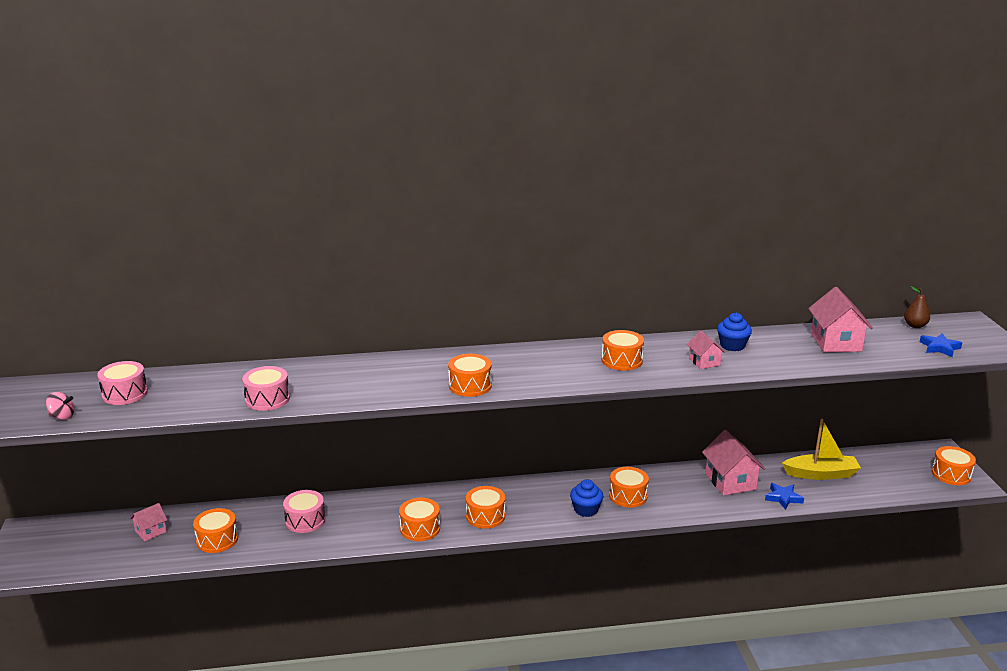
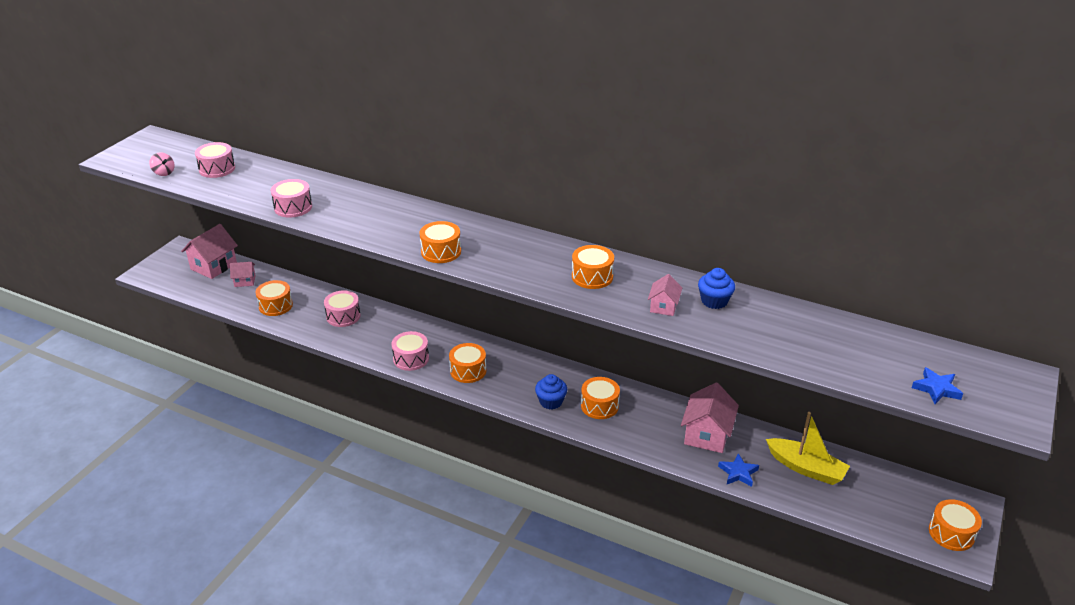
camera: 35 degrees right, 10 degrees up
(420, 528) = (411, 359): orange drum -> pink drum
(836, 342) = (826, 338): pink house -> pink house (214, 266)
(915, 326) = (946, 354): brown pear -> none

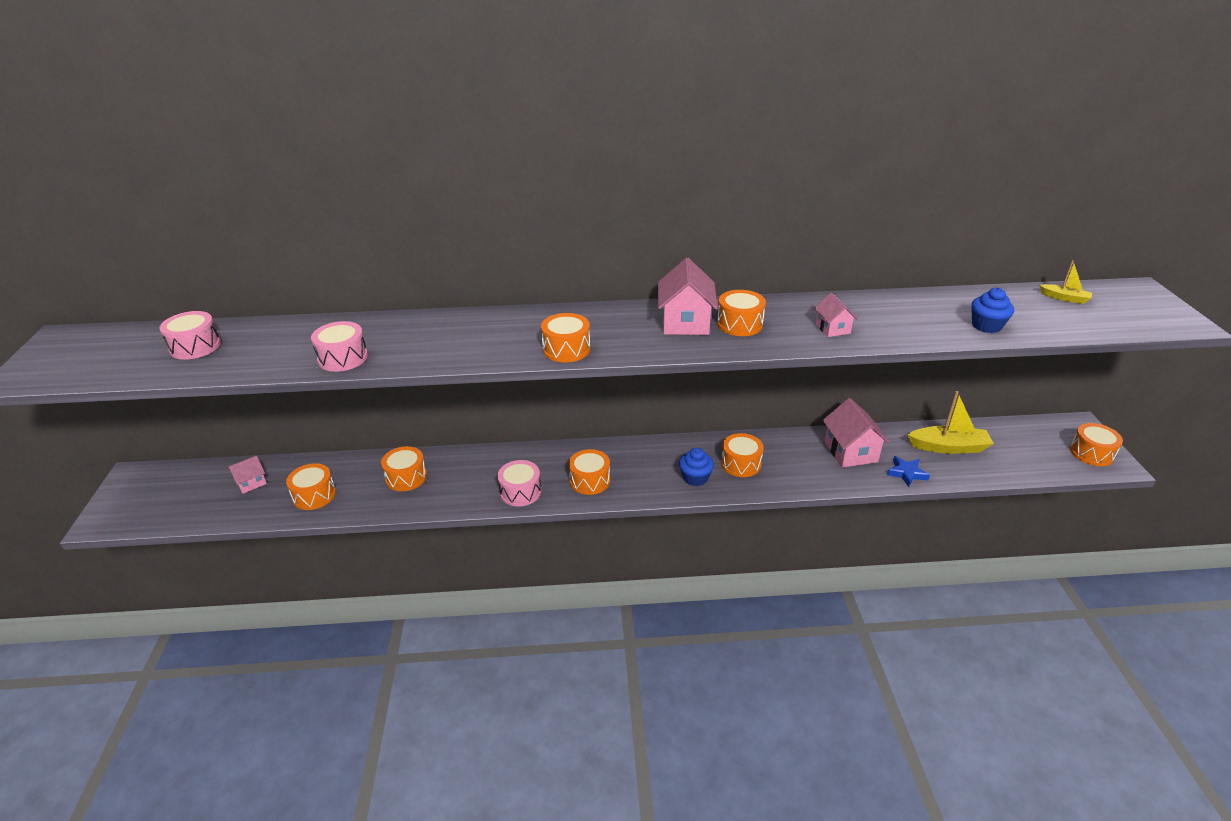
camera: 30 degrees left, 0 degrees up
(164, 173) = (120, 371): pink spinning top -> none
(214, 266) = (195, 480): pink house -> pink house (685, 322)
(343, 316) = (406, 477): pink drum -> orange drum
(714, 301) = (865, 310): blue cupcake -> blue cupcake (986, 326)
(924, 355) = (1064, 298): none -> yellow boat
(936, 389) = (1106, 319): blue star -> none

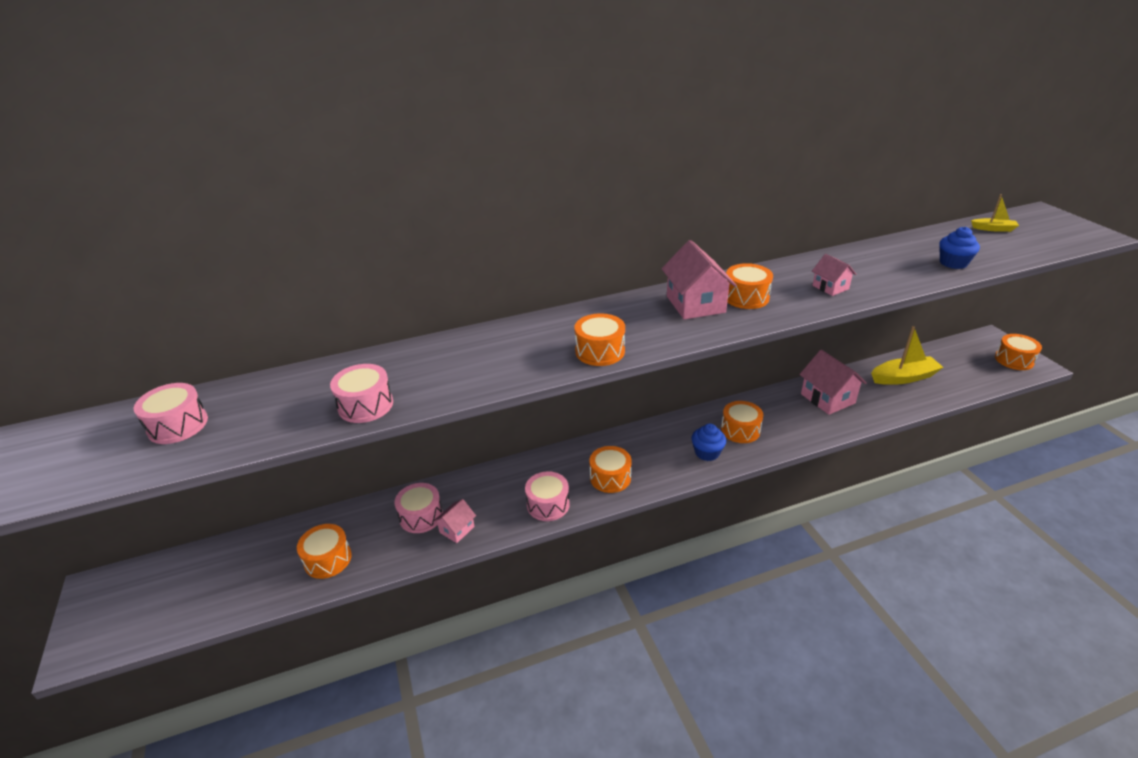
camera: 15 degrees left, 0 degrees up
(251, 483) = (247, 562): pink house -> pink house (457, 529)
(406, 477) = (421, 516): orange drum -> pink drum
(906, 473) = (884, 408): blue star -> none

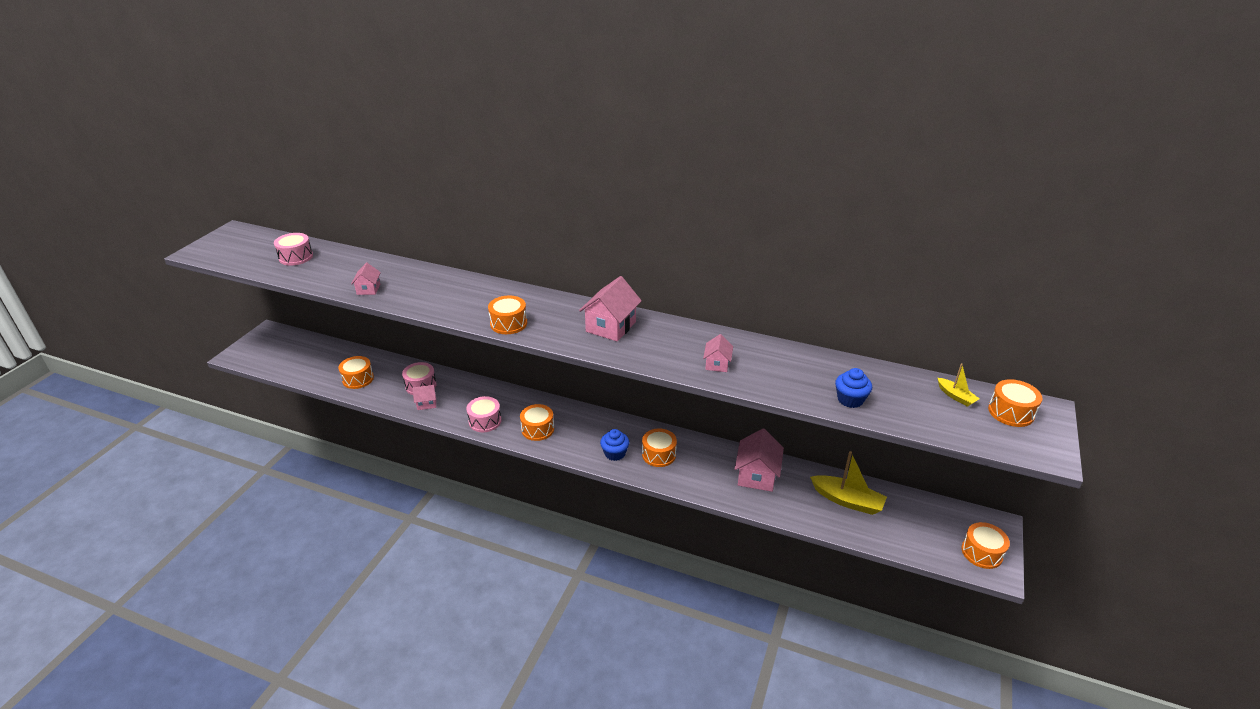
camera: 40 degrees right, 0 degrees up
(365, 405) = (368, 289): pink drum -> pink house
(746, 297) = (649, 339): orange drum -> orange drum (1011, 412)

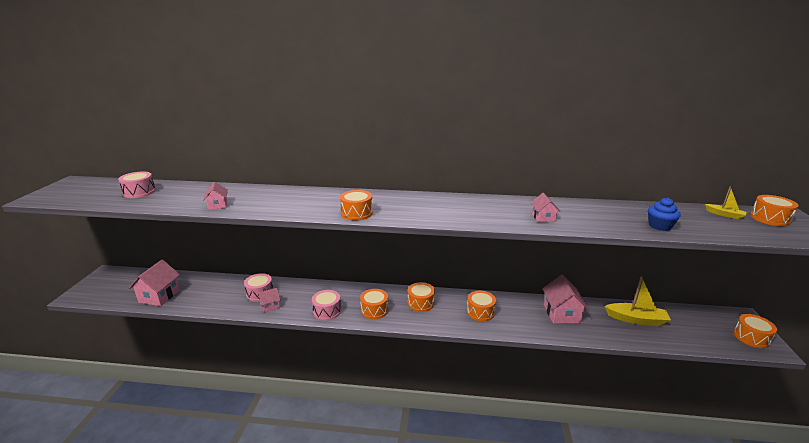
camera: 15 degrees left, 10 degrees down
(358, 379) = (201, 297): orange drum -> orange drum (420, 303)
(611, 327) = (442, 205): pink house -> pink house (159, 296)
(615, 453) = (446, 317): blue cupcake -> none

